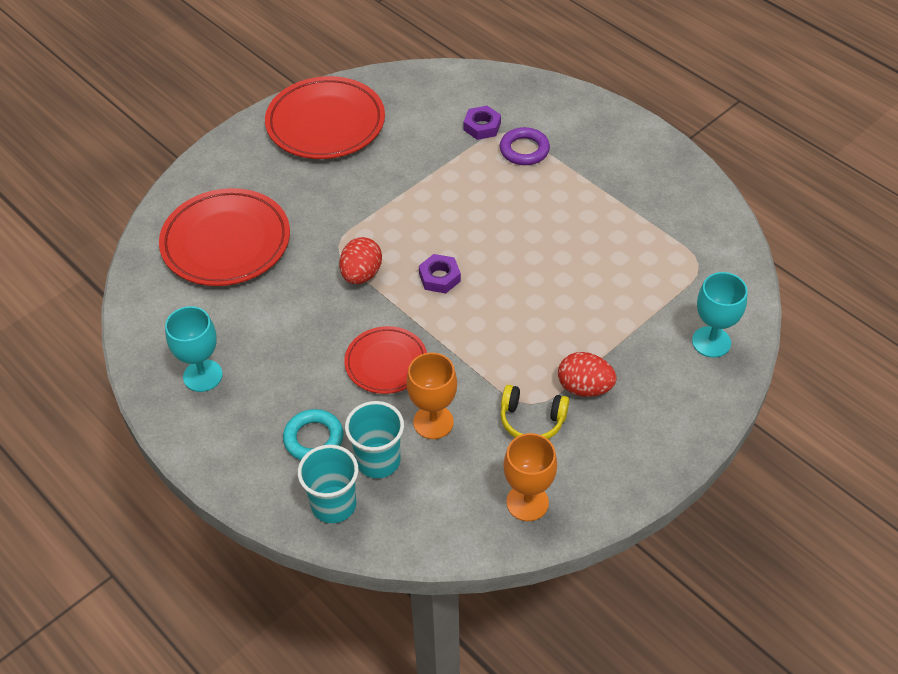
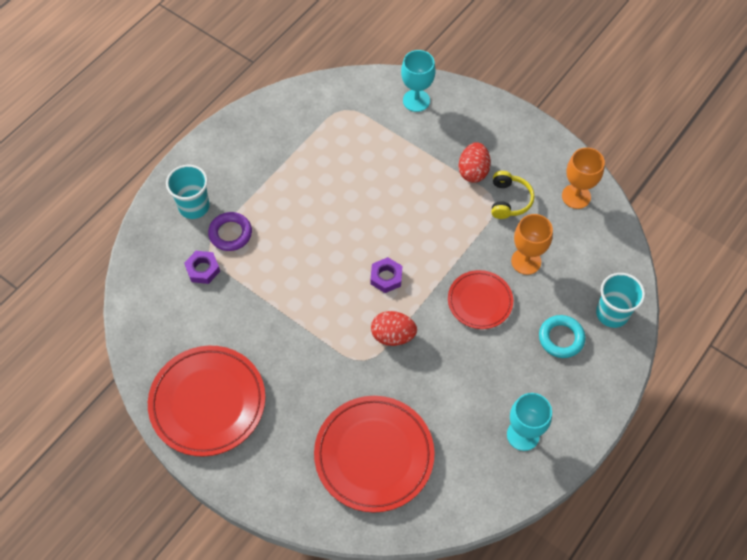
camera: 100 degrees left, 10 degrees up
(378, 460) = (568, 291): turquoise cup -> turquoise cup (194, 206)

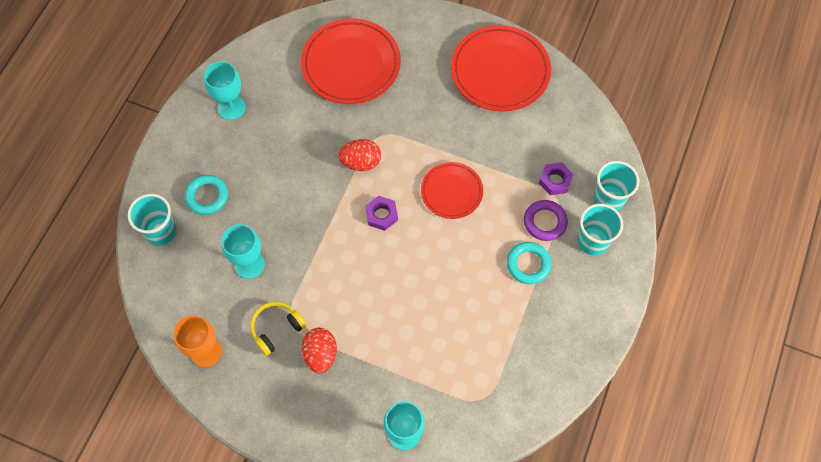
camera: 165 degrees right, 5 degrees up
(160, 240) = (608, 199): none -> turquoise cup
(262, 201) = (528, 264): none -> turquoise ring
(480, 301) = (288, 213): red plate -> red plate (451, 192)
(509, 200) = (276, 329): yellow headphones -> yellow headphones turned 60 degrees clockwise
(526, 261) = (249, 264): orange goblet -> turquoise goblet

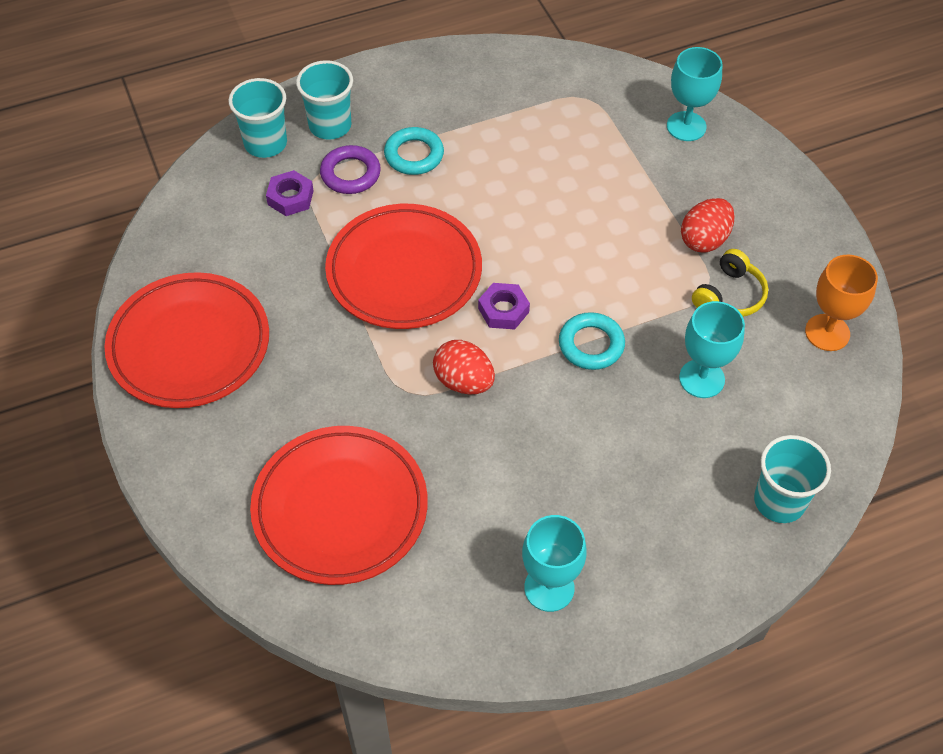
camera: 135 degrees left, 10 degrees down
(207, 196) = (685, 496): turquoise ring -> turquoise ring (591, 345)
(276, 329) = (729, 295): yellow headphones -> yellow headphones turned 60 degrees counterclockwise
(451, 192) = (404, 271): red plate -> red plate, size x1.69

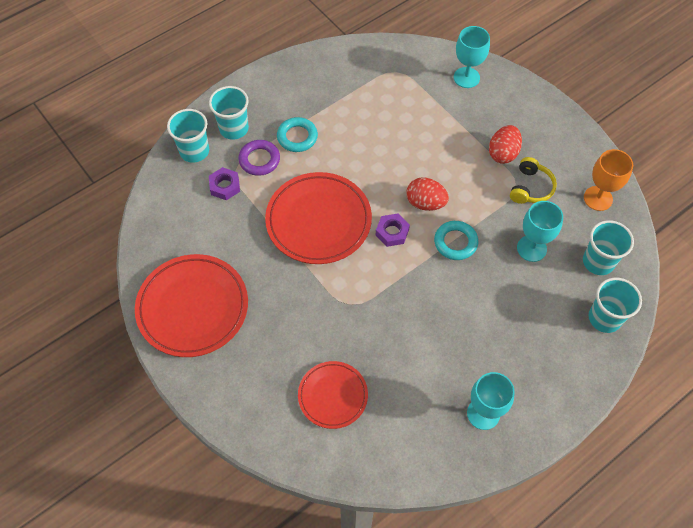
camera: 15 degrees left, 5 degrees up
(340, 508) = (333, 396): red plate -> red plate, size x0.59
(463, 381) = (383, 288): red egg -> red egg (425, 203)
(797, 420) = (598, 262): none -> turquoise cup

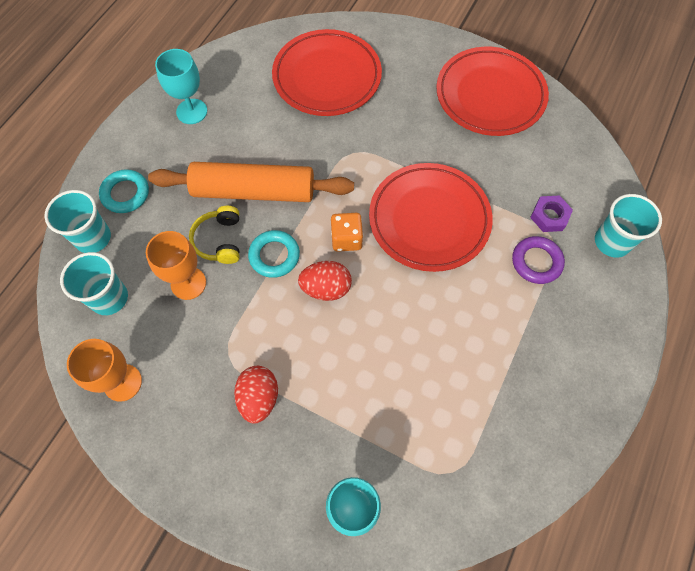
camera: 155 degrees right, 5 degrees up
(234, 128) = (593, 288): turquoise cup -> none
(297, 137) = (515, 310): turquoise ring -> turquoise ring (125, 194)
(333, 396) = (327, 77): red plate -> red plate, size x1.69
(392, 232) = (346, 239): purple nut -> orange dice
(452, 304) = (253, 191): none -> orange rolling pin
(530, 188) = (210, 362): yellow headphones -> yellow headphones (219, 240)
(531, 248) = (188, 283): turquoise goblet -> orange goblet

